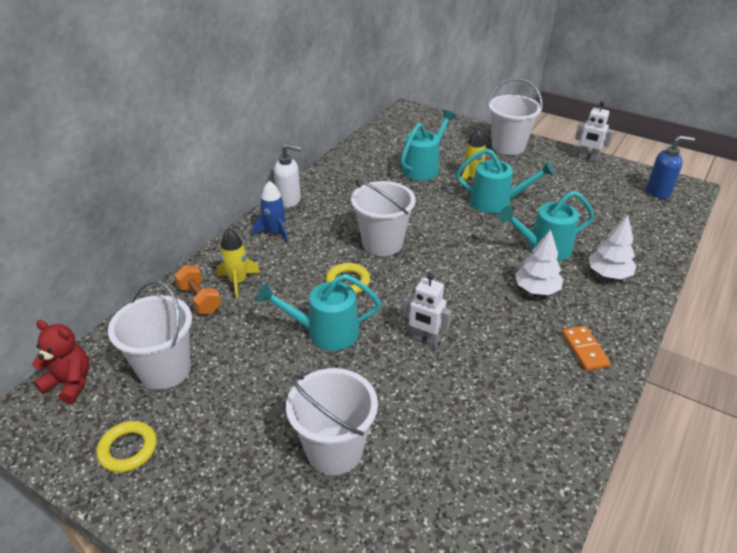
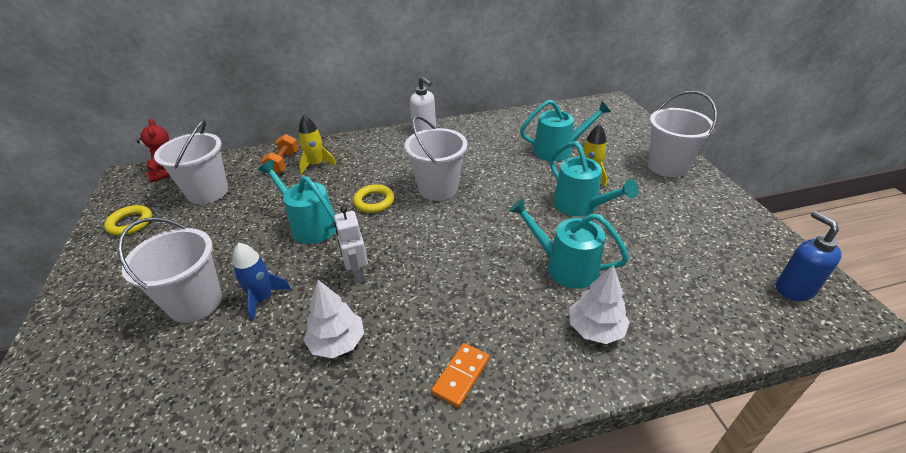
camera: 45 degrees right, 0 degrees up
(275, 232) = (383, 145): blue rocket -> blue rocket (263, 298)
(536, 289) = (501, 295): white tree -> white tree (337, 342)
(588, 158) = (747, 214): white robot -> none
(659, 192) = (793, 289): blue soap dispenser -> blue soap dispenser turned 150 degrees counterclockwise

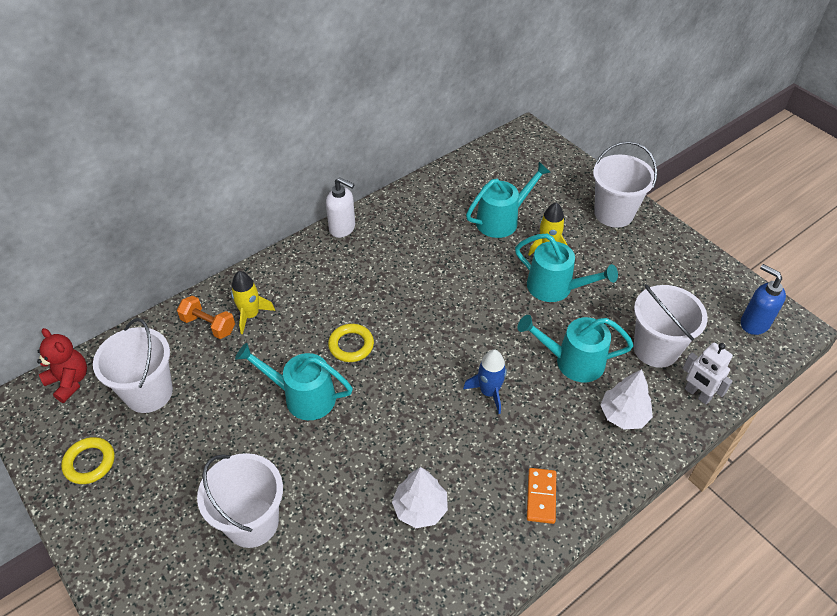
camera: 25 degrees left, 10 degrees up
(263, 298) = (318, 493): blue rocket -> blue rocket (489, 392)
(283, 163) = (209, 325): orange dumbbell -> orange dumbbell turned 45 degrees counterclockwise
(357, 273) = (390, 434): white robot -> white robot (697, 394)
(438, 188) = (408, 308): white bucket -> white bucket (655, 349)

